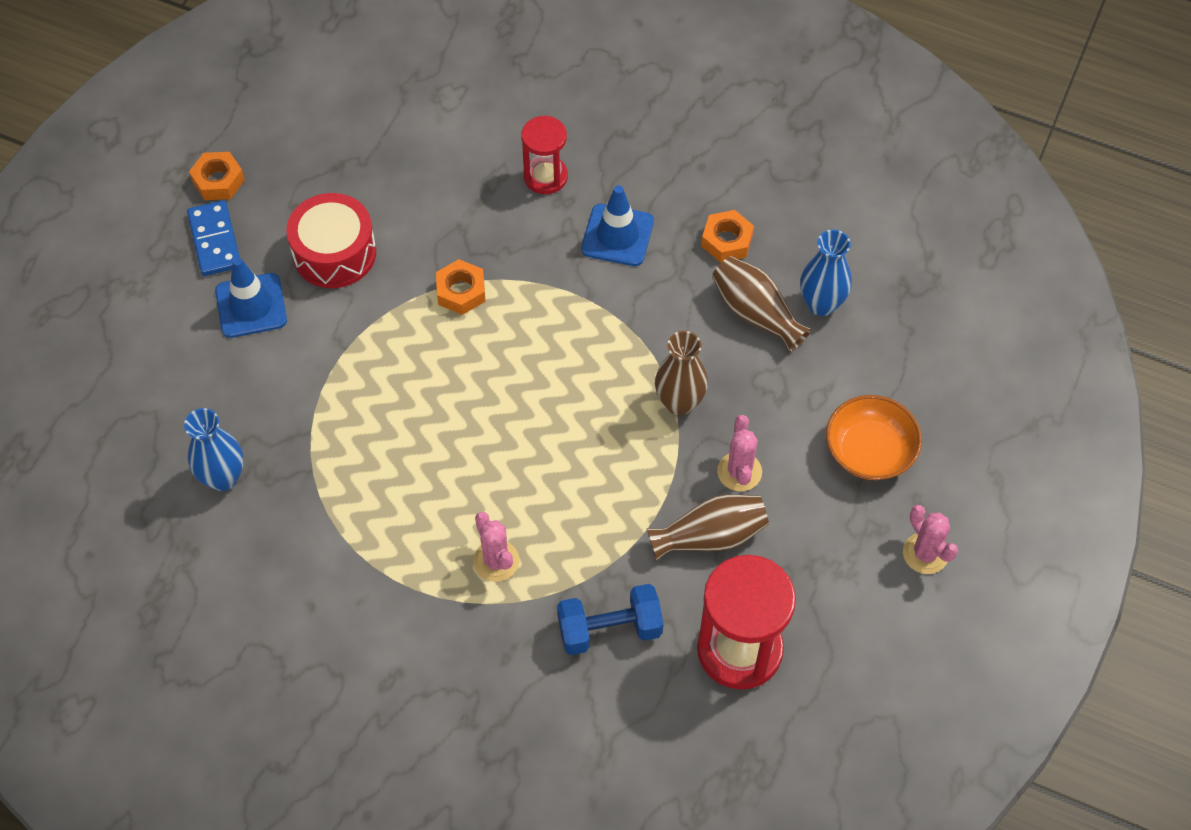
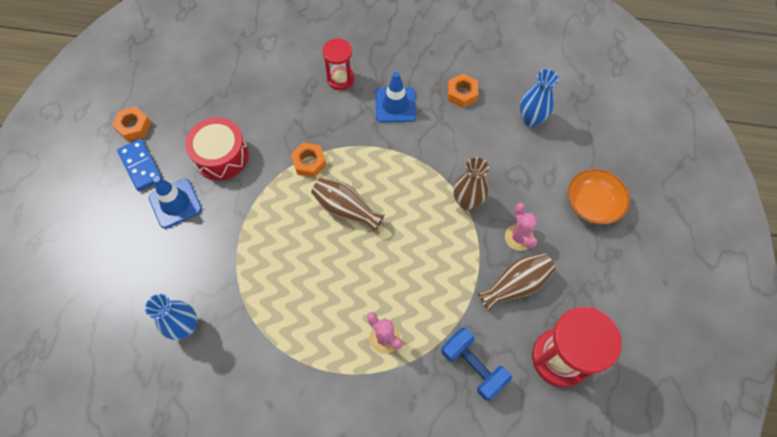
camera: 15 degrees left, 5 degrees up
(609, 629) = (473, 367): blue dumbbell -> blue dumbbell turned 75 degrees clockwise
(756, 313) = (494, 134): brown vase -> brown vase (346, 209)
(925, 553) = (649, 262): pink cactus -> none

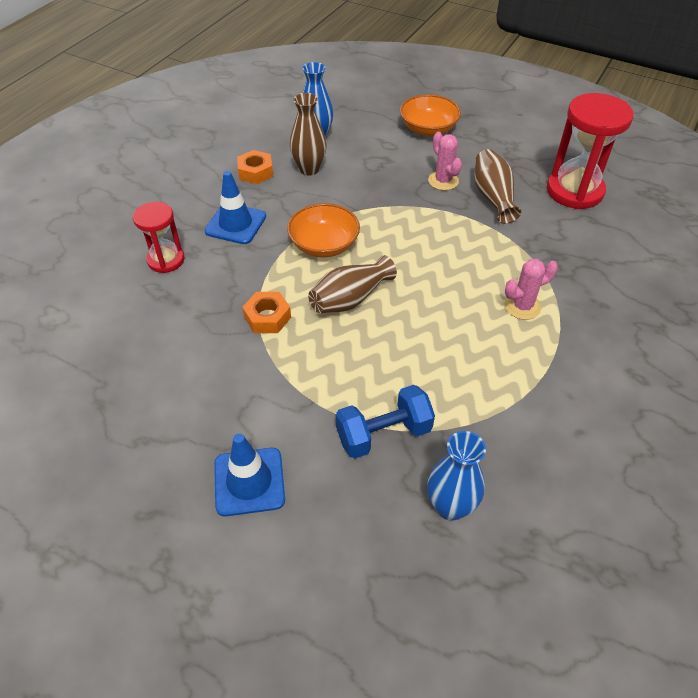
camera: 70 degrees left, 15 degrees down
(134, 127) = (77, 515): orange nut -> none
(141, 166) = (157, 518): blue domino -> none
(221, 156) = (203, 408): red drum -> none
(397, 172) = (324, 245): none -> orange bowl
(467, 201) = (387, 203): brown vase -> brown vase (309, 169)
(473, 367) = (570, 249): blue dumbbell -> blue dumbbell (383, 434)
(519, 237) = (443, 181): pink cactus -> pink cactus turned 60 degrees clockwise

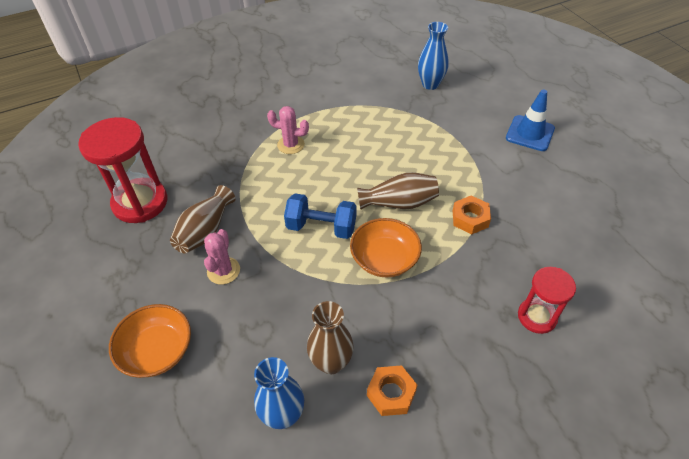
camera: 145 degrees left, 0 degrees up
(235, 224) = (451, 326): blue traffic cone -> none
(383, 434) = (440, 122): blue dumbbell -> blue dumbbell (321, 227)

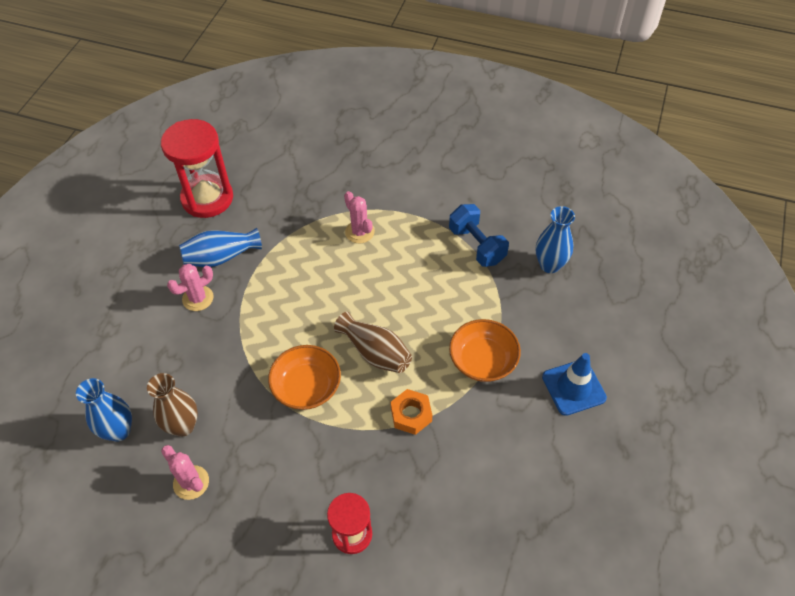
camera: 45 degrees right, 5 degrees up
(157, 351) = (103, 320): orange bowl -> orange bowl (482, 360)
(205, 231) = (221, 257): brown vase -> blue vase
(321, 227) = (296, 322): blue dumbbell -> blue dumbbell (476, 245)
(391, 393) = (191, 482): orange nut -> pink cactus

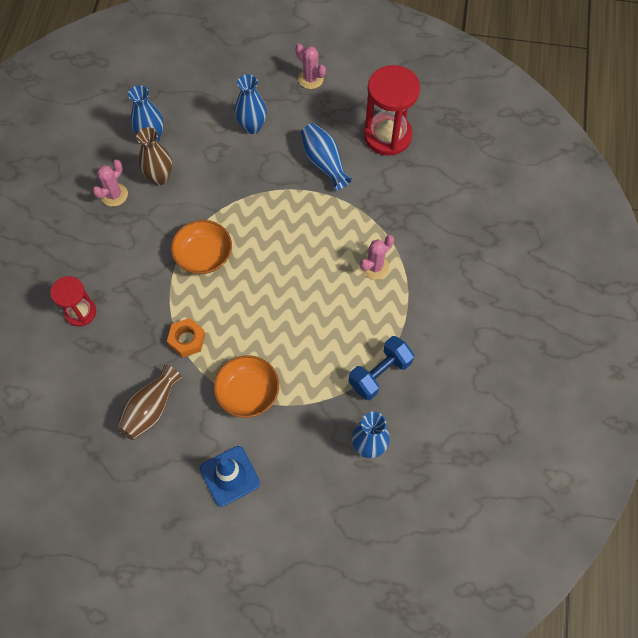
camera: 80 degrees right, 10 degrees up
(146, 319) = (252, 126): none -> blue vase
(198, 298) = (278, 157): pink cactus -> pink cactus (310, 79)
(375, 353) = (244, 302): brown vase -> brown vase (150, 409)

